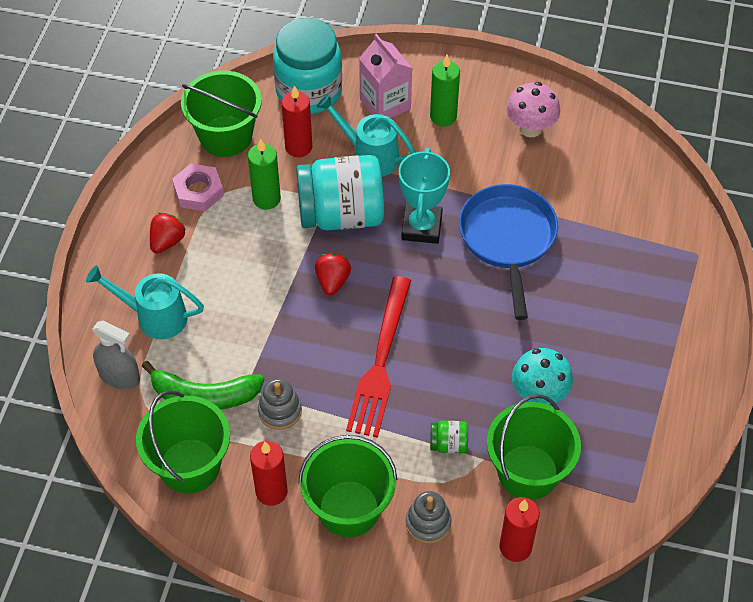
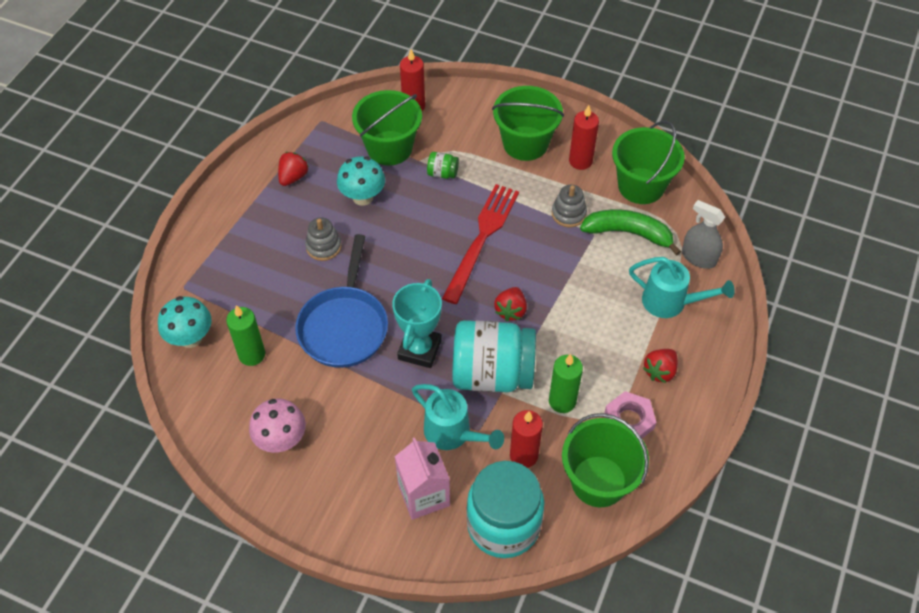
camera: 170 degrees left, 0 degrees up
(428, 523) = (470, 127): grey stacking toy -> grey stacking toy (323, 246)
(443, 116) = (366, 469): green candle -> green candle (252, 354)
(635, 409) = (293, 177): none -> red strawberry
(662, 204) = (190, 338): none -> turquoise mushroom

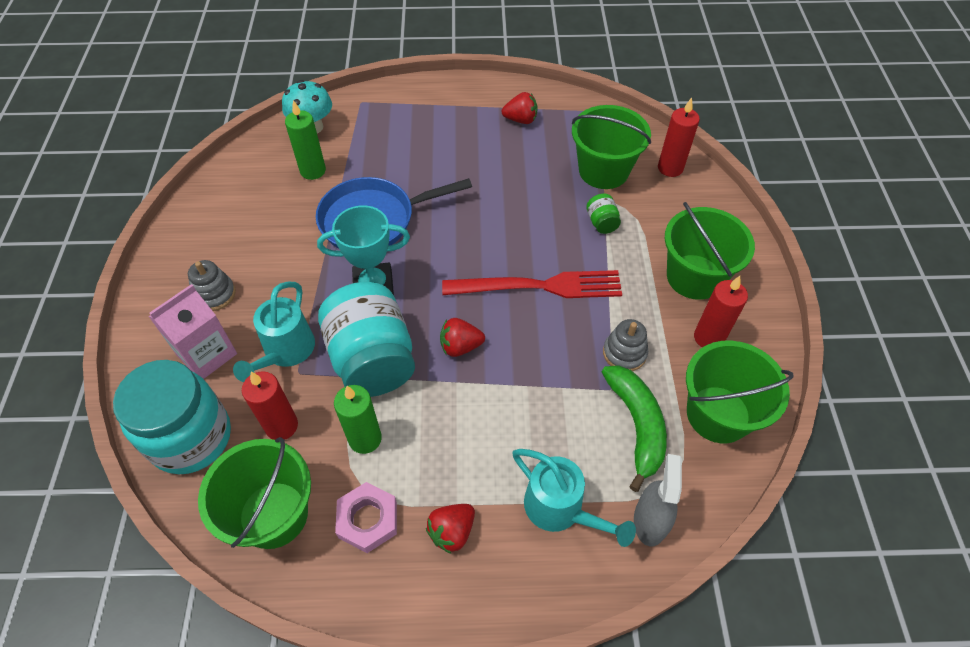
camera: 65 degrees right, 0 degrees up
(281, 440) = (232, 225): pink mushroom -> none
(323, 246) = (455, 170): grey stacking toy -> grey stacking toy (215, 294)
(363, 197) = (530, 175): turquoise mushroom -> none
(660, 371) = (452, 531): red strawberry -> red strawberry turned 60 degrees counterclockwise
(670, 302) = (560, 510): turquoise watering can -> turquoise watering can turned 45 degrees counterclockwise

